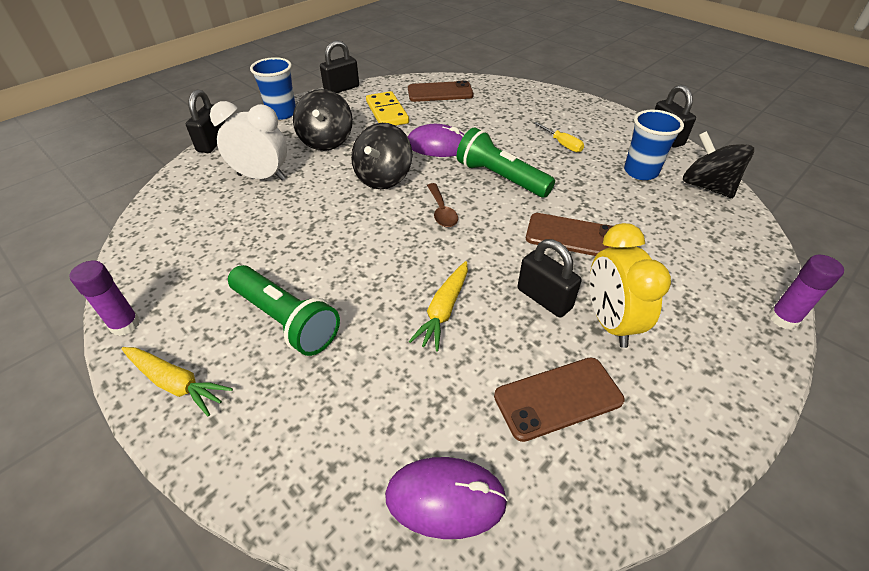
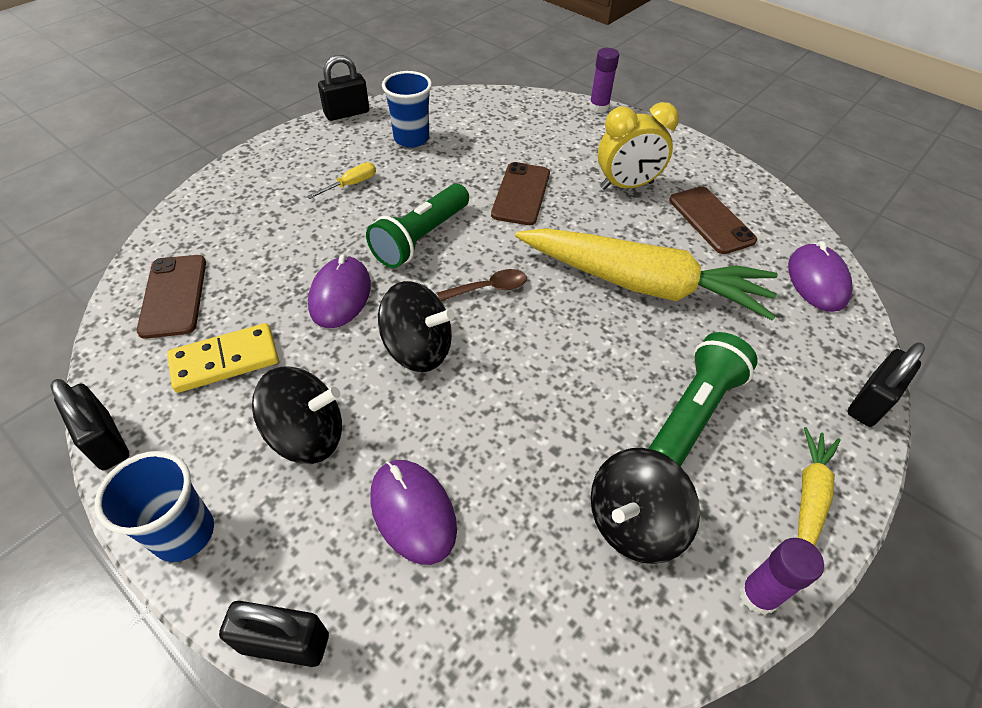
camera: 95 degrees left, 5 degrees up
(262, 177) = (413, 512): white clock -> purple mouse
(444, 310) = (642, 284): yellow carrot -> yellow carrot, size x2.19
(544, 298) = (610, 219): black padlock -> black padlock (870, 402)
(707, 186) = (437, 106): black spinning top -> black spinning top (633, 523)

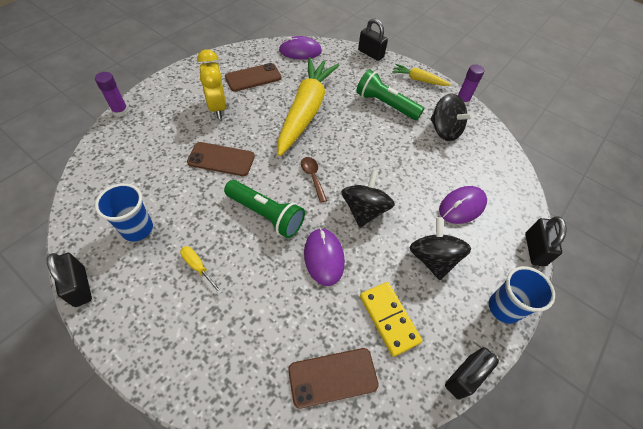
camera: 95 degrees left, 5 degrees up
(340, 295) = (324, 257): purple mouse -> purple mouse turned 75 degrees clockwise

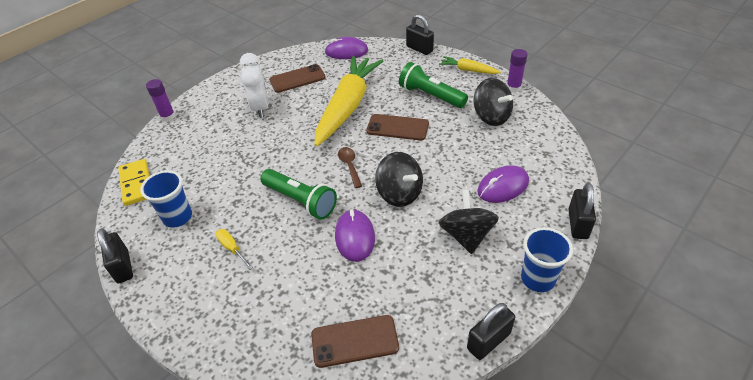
camera: 10 degrees right, 10 degrees down
(218, 107) = (260, 108): yellow clock -> white clock
(221, 159) = (260, 154): brown phone -> brown phone (397, 127)
(364, 210) = (399, 193): black spinning top -> black spinning top turned 120 degrees clockwise
(389, 318) = (416, 290): yellow domino -> yellow domino (136, 184)

